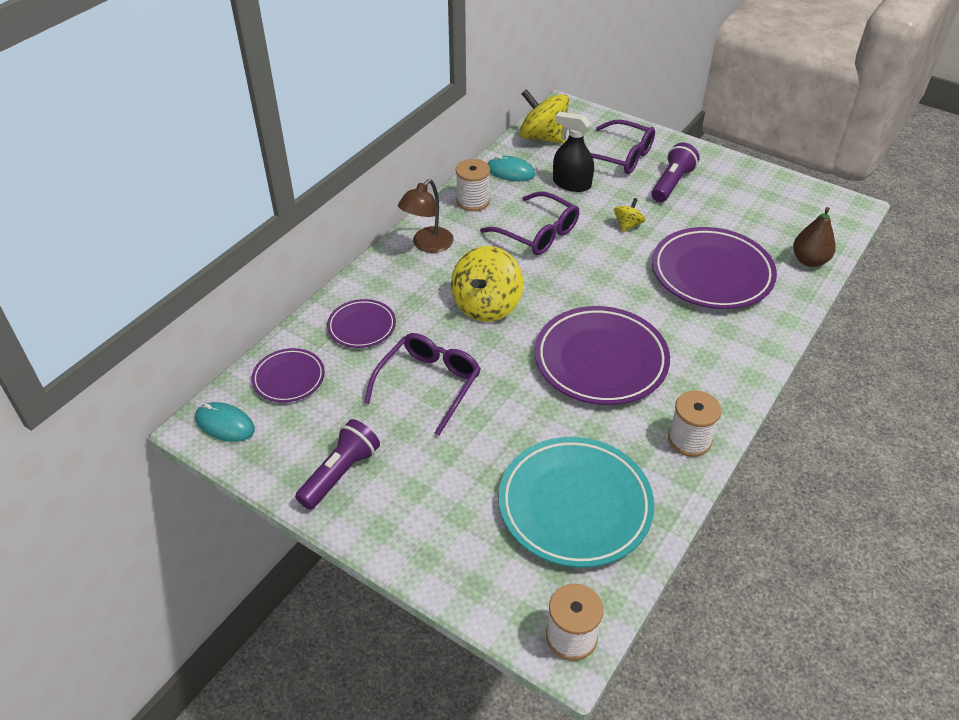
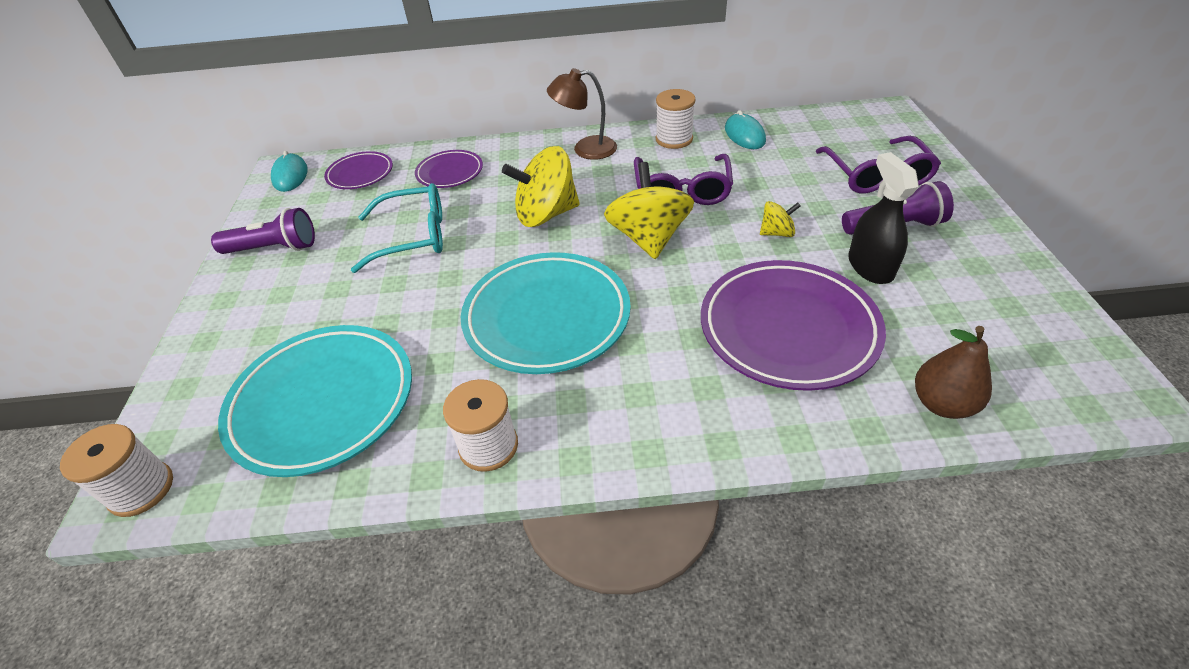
camera: 55 degrees right, 0 degrees up
(428, 385) = (412, 237): purple glasses -> turquoise glasses
(543, 137) = (823, 124): yellow spinning top -> yellow spinning top (648, 238)
(571, 184) = (784, 171): black spray bottle -> black spray bottle (870, 266)
(600, 360) = (547, 317): purple plate -> turquoise plate

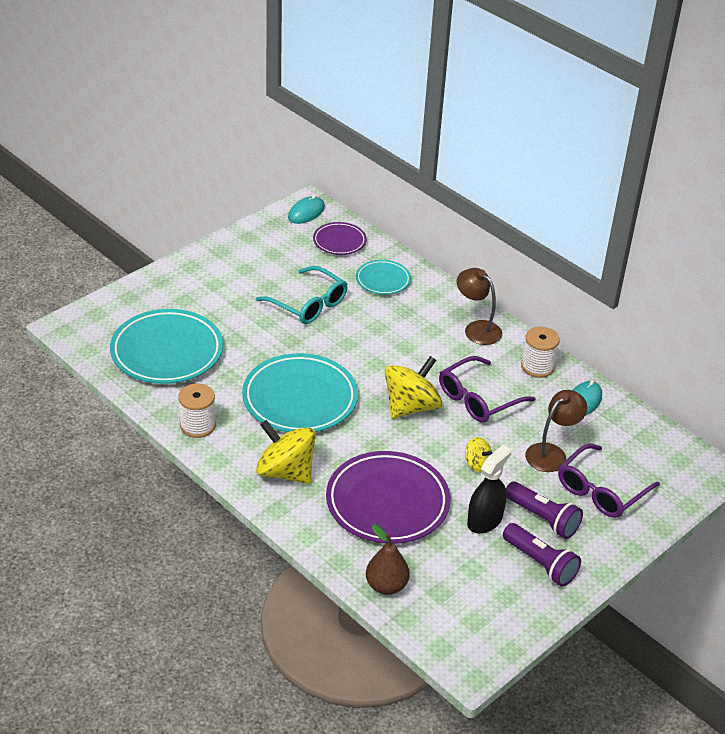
camera: 45 degrees right, 5 degrees down
(141, 489) = (74, 328): white spool -> none
(274, 248) = (242, 255): purple flashlight -> purple flashlight (540, 563)
(450, 173) = (383, 280): purple plate -> turquoise plate
(546, 214) = (387, 349): yellow spinning top -> yellow spinning top (285, 472)
(800, 181) = (551, 453): none -> brown lamp

